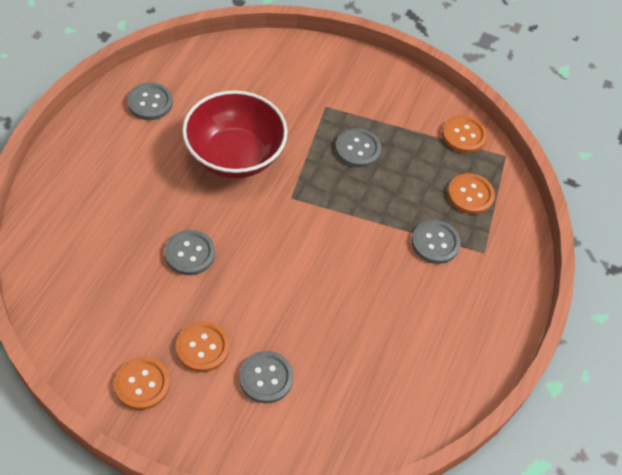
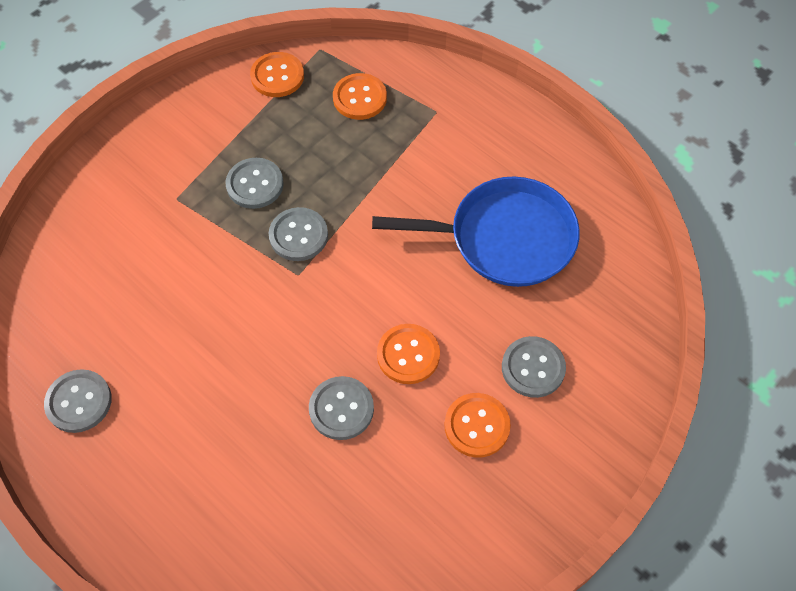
camera: 65 degrees left, 5 degrees up
(142, 384) = (508, 506): orange button -> orange button (408, 355)
(234, 156) = (211, 320): red bowl -> none
(380, 331) = (505, 238): none -> blue pan
(435, 243) = (410, 151): grey button -> grey button (298, 235)

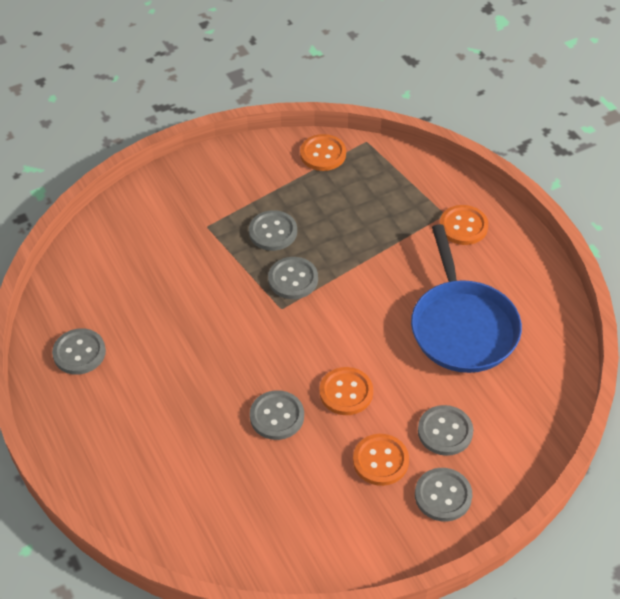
camera: 20 degrees right, 10 degrees down
(360, 98) = (384, 187): orange button -> orange button (463, 226)
(505, 238) = (463, 327): blue pan -> blue pan turned 60 degrees clockwise
(559, 445) = (443, 495): none -> grey button

